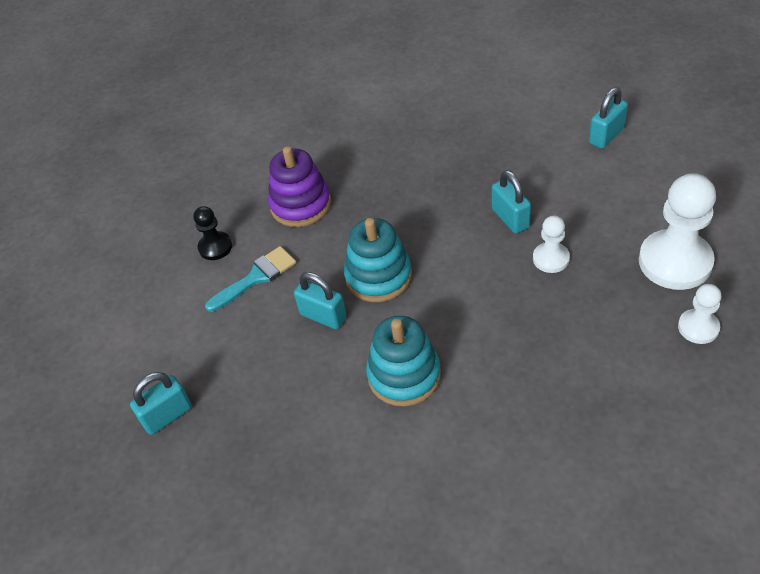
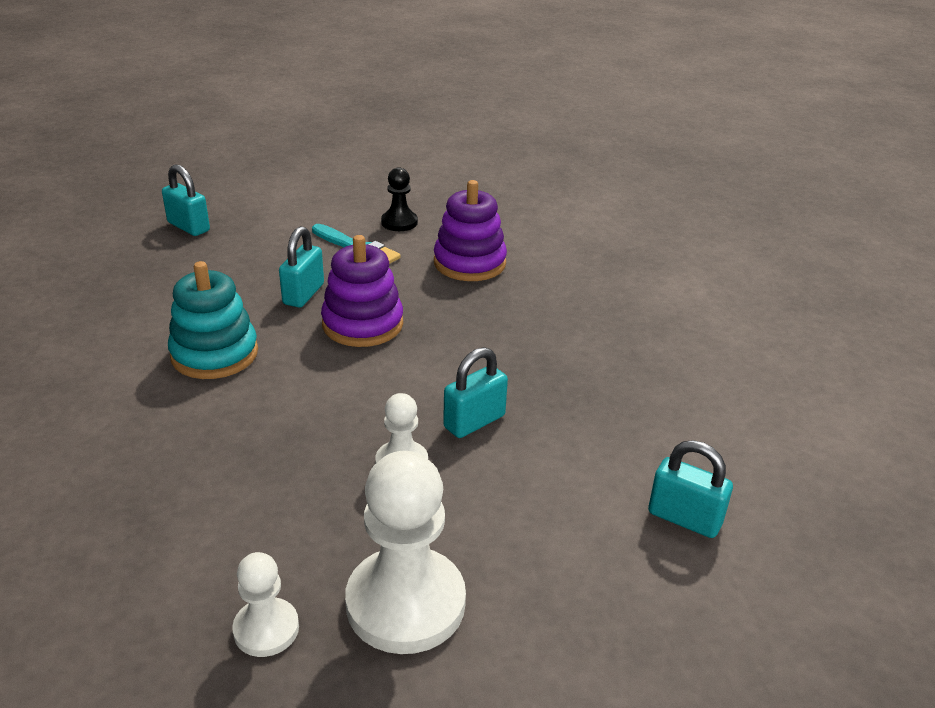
camera: 70 degrees right, 15 degrees down
(378, 276) = (362, 324): turquoise stacking toy -> purple stacking toy

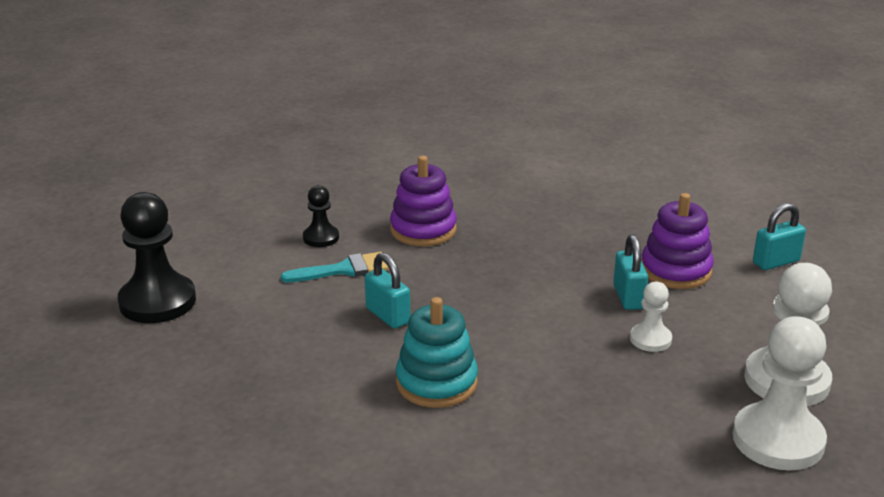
camera: 55 degrees left, 5 degrees down
(188, 227) = (191, 343): turquoise padlock -> none
(235, 195) = (157, 301): none -> black pawn
(266, 629) = (778, 440): white pawn -> white pawn, size x1.91
(362, 324) = (462, 302): purple stacking toy -> purple stacking toy (675, 270)

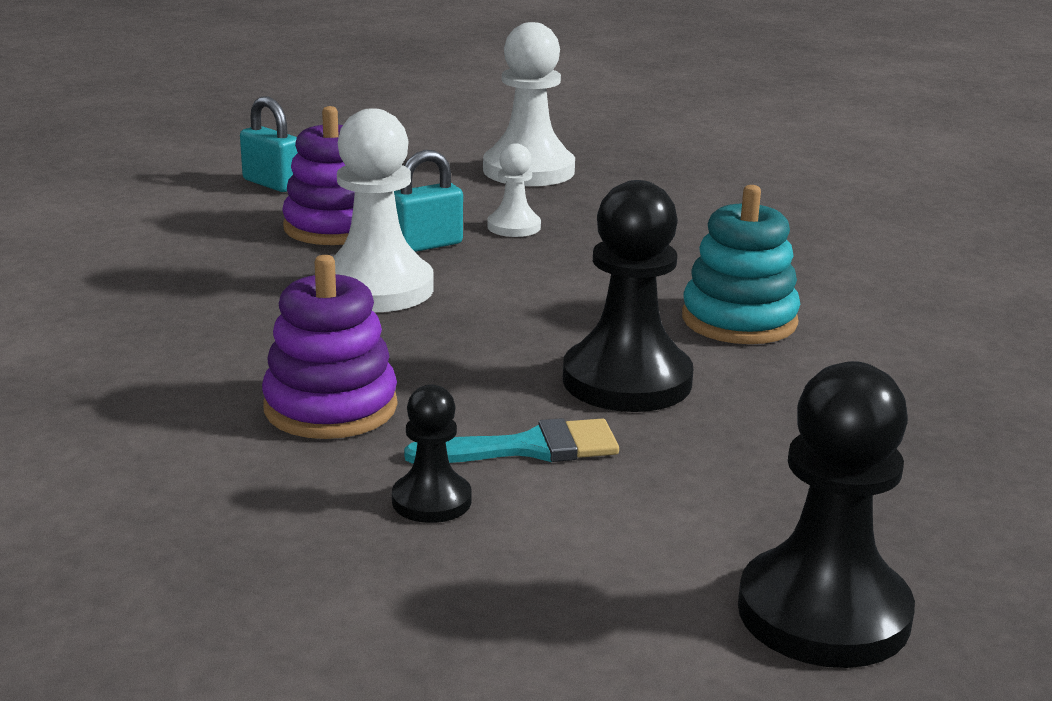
camera: 115 degrees left, 5 degrees down
(343, 270) = (528, 448): turquoise brush -> turquoise brush turned 120 degrees clockwise
(388, 316) = (627, 381): turquoise padlock -> black pawn
(778, 440) = (633, 170): white pawn -> white pawn (376, 288)

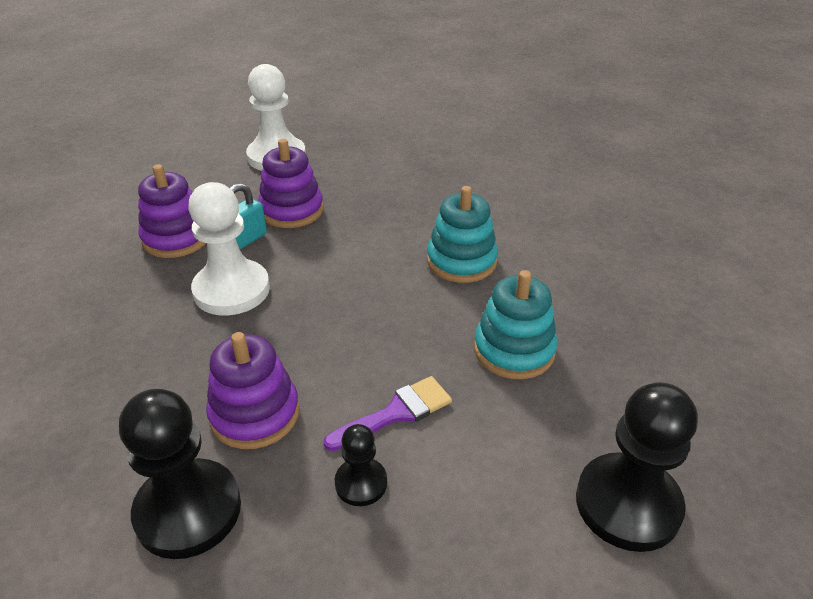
camera: 20 degrees left, 15 degrees up
(272, 184) = (115, 205): turquoise padlock -> none
(514, 227) = (291, 210): white pawn -> purple stacking toy
(528, 448) = (396, 413): turquoise brush -> purple brush
(627, 381) = (424, 333): black pawn -> black pawn (188, 510)
(756, 424) = (514, 350): none -> turquoise stacking toy

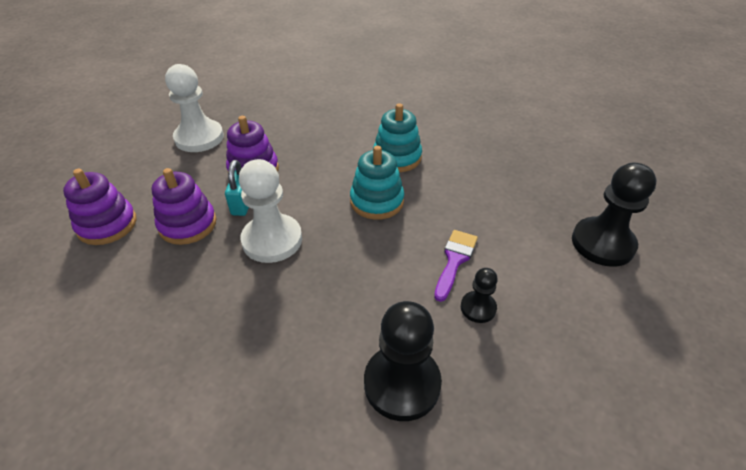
camera: 35 degrees left, 5 degrees up
(255, 414) = (376, 306): purple stacking toy -> purple stacking toy (107, 225)
(514, 350) = (477, 194): turquoise stacking toy -> turquoise stacking toy (377, 201)

